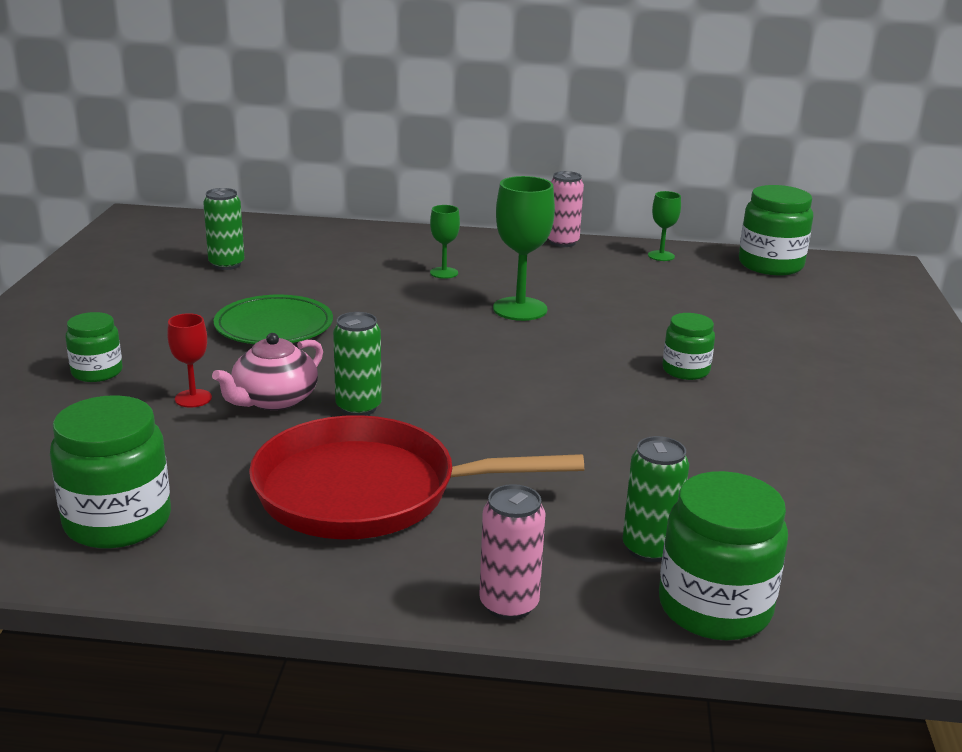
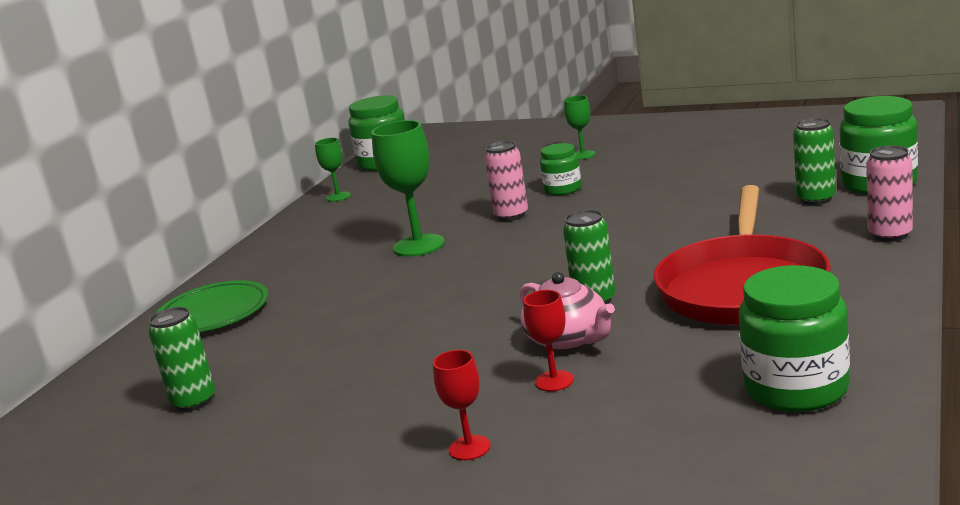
camera: 70 degrees left, 5 degrees down
(97, 372) = (469, 448): green jar -> red goblet
(274, 326) = (396, 355): green plate -> green plate (213, 313)
(444, 273) = (311, 280): green goblet -> green goblet (582, 155)
(562, 242) = (276, 233): pink can -> pink can (511, 215)

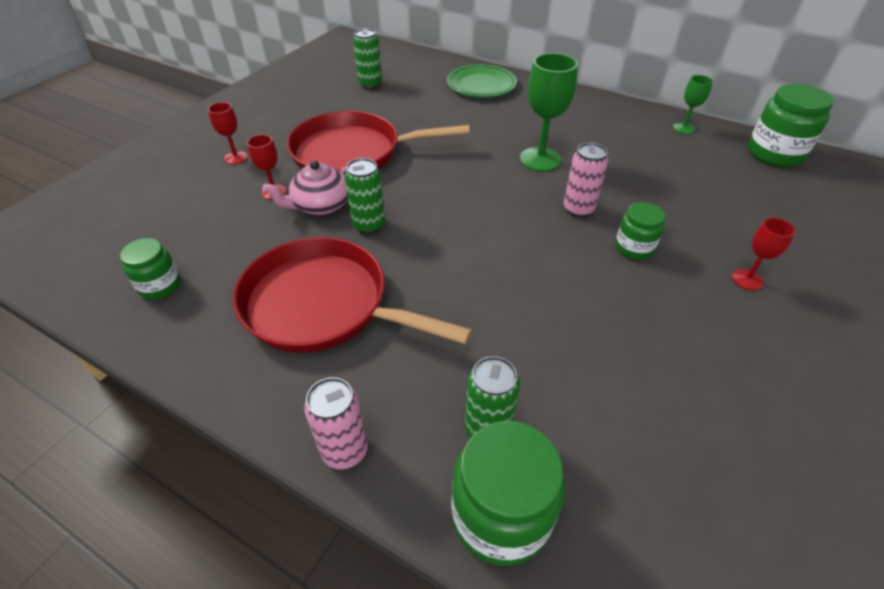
camera: 95 degrees right, 25 degrees up
(430, 354) = (353, 153): none -> red pan
(582, 155) = (747, 279): green goblet -> red goblet
(796, 388) = (160, 285): green jar -> green jar, size x0.59

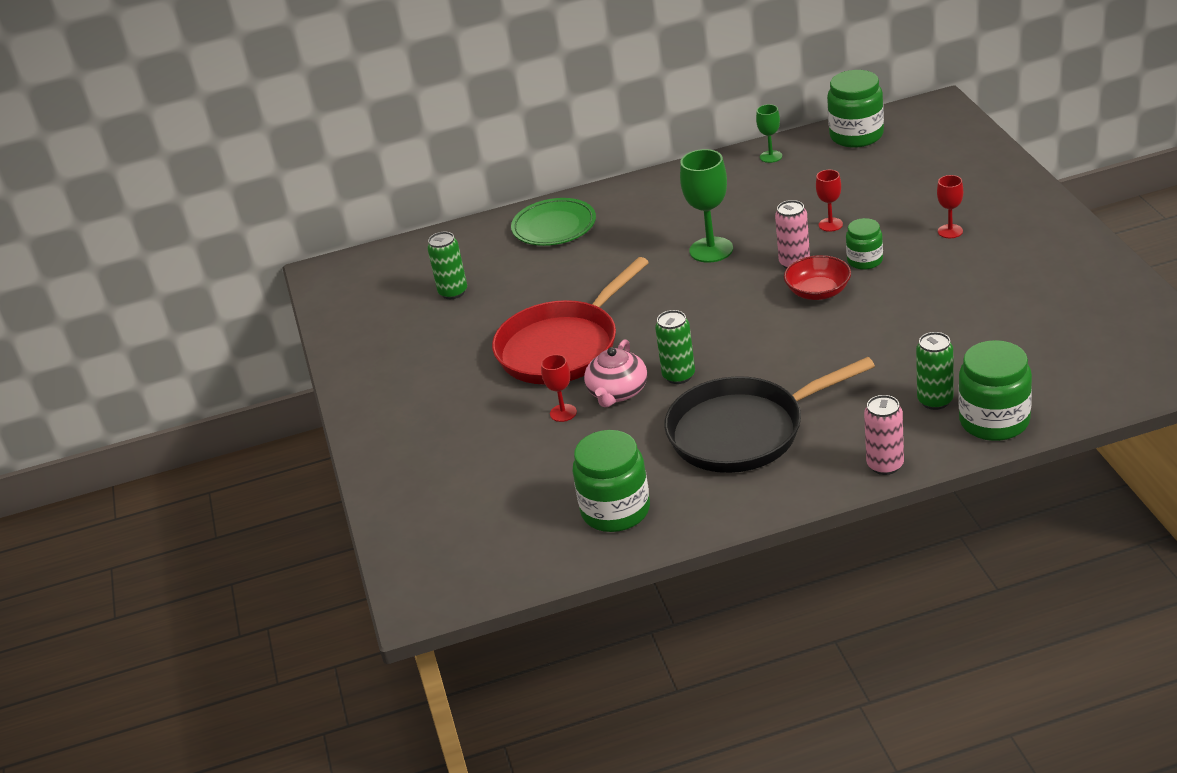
camera: 40 degrees left, 10 degrees down
(160, 285) = (615, 510): green jar -> green jar, size x1.69
(236, 157) = (473, 420): red goblet -> red goblet (830, 224)
(323, 305) = (743, 431): red pan -> black pan
(559, 243) = (818, 292): none -> red bowl

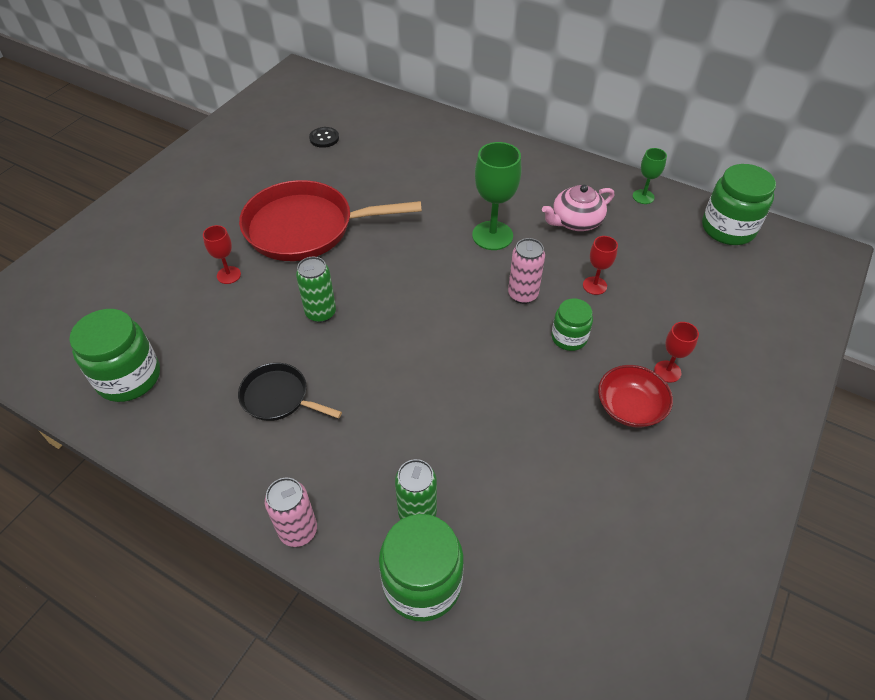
camera: 40 degrees right, 15 degrees up
(453, 292) = (324, 138): green can -> black button
(554, 226) = (441, 139): green plate -> none
(617, 392) = (274, 290): pink teapot -> pink teapot (575, 221)
(743, 431) = (278, 397): black pan -> black pan, size x0.51
(818, 292) = (499, 333): red bowl -> red bowl (630, 407)

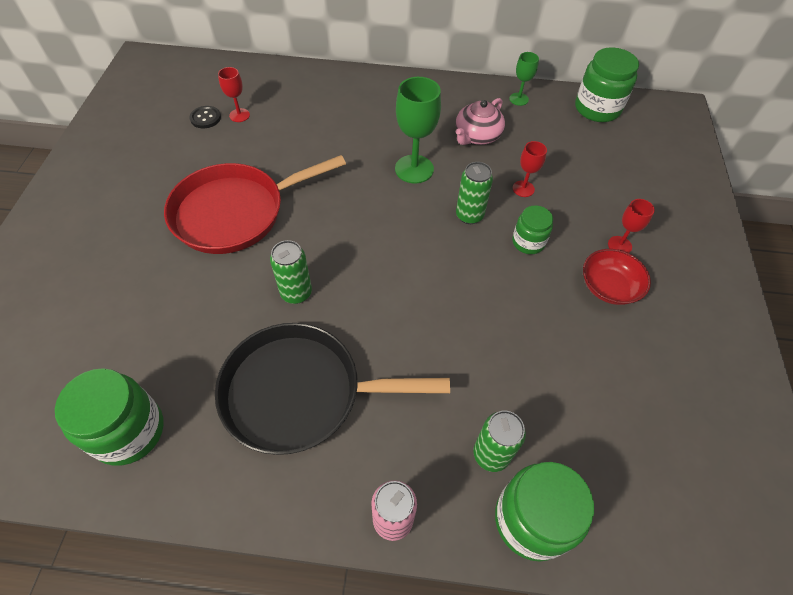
camera: 25 degrees left, 5 degrees up
(228, 275) = (181, 285): red goblet -> red goblet (239, 115)
(278, 397) = (300, 392): black pan -> black pan, size x1.96
(523, 294) = (469, 215): pink can -> green can

